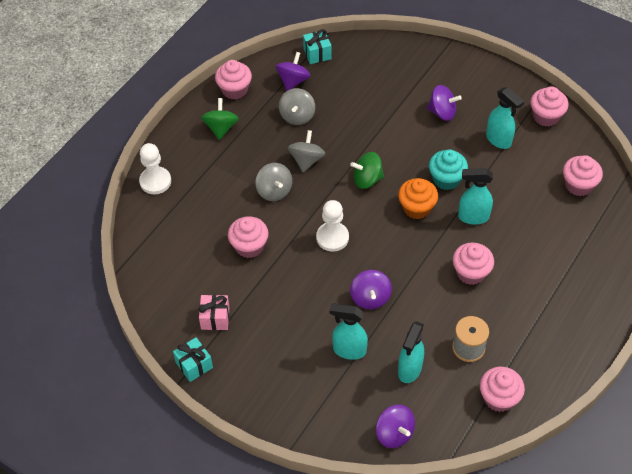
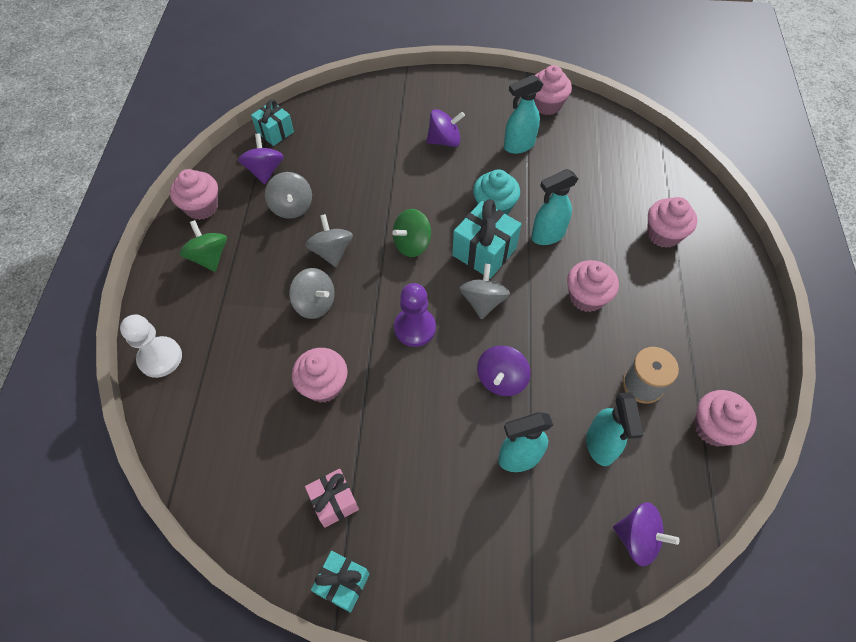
camera: 30 degrees left, 5 degrees up
(332, 237) = (415, 328): white pawn -> purple pawn
(370, 298) = (501, 379): purple spinning top -> purple spinning top turned 60 degrees clockwise
(392, 241) = (483, 301): none -> grey spinning top
(416, 208) = (484, 252): orange cupcake -> turquoise gift
(499, 140) = (518, 146): turquoise spray bottle -> turquoise spray bottle turned 135 degrees clockwise
(578, 185) = (623, 158): pink cupcake -> pink cupcake (663, 234)

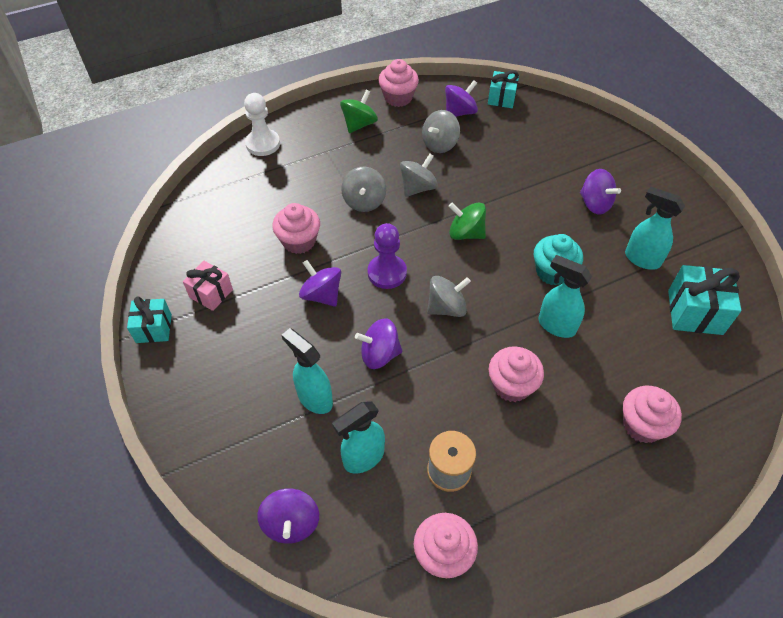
camera: 60 degrees right, 5 degrees down
(404, 396) = (322, 295): none -> purple spinning top
(484, 252) = (498, 286): turquoise gift -> turquoise gift (695, 312)
(546, 105) = (715, 259): pink cupcake -> none

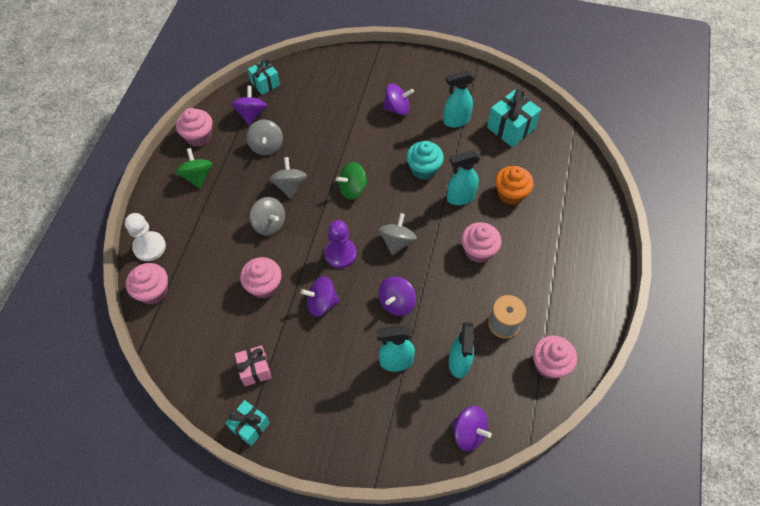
camera: 50 degrees left, 5 degrees up
(613, 368) = (510, 194): none -> orange cupcake
(642, 425) = (554, 210): pink cupcake -> pink cupcake (153, 291)

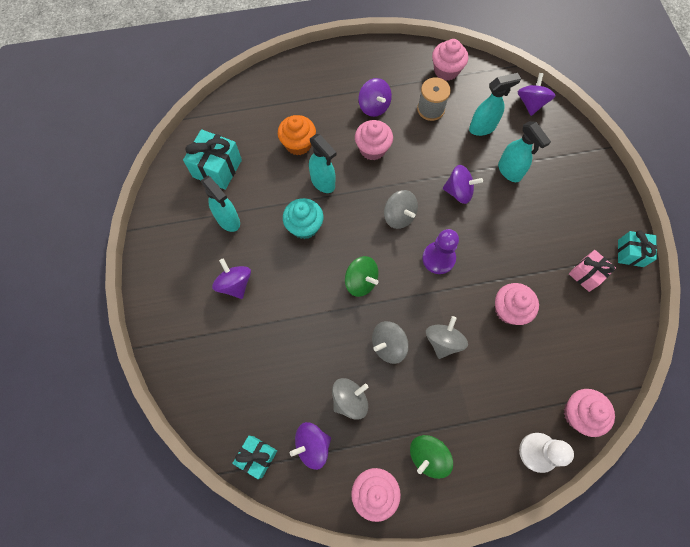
camera: 115 degrees left, 10 degrees up
(321, 303) = (495, 251): purple spinning top -> purple spinning top (374, 107)
(397, 242) = (399, 216): grey spinning top -> grey spinning top turned 120 degrees counterclockwise

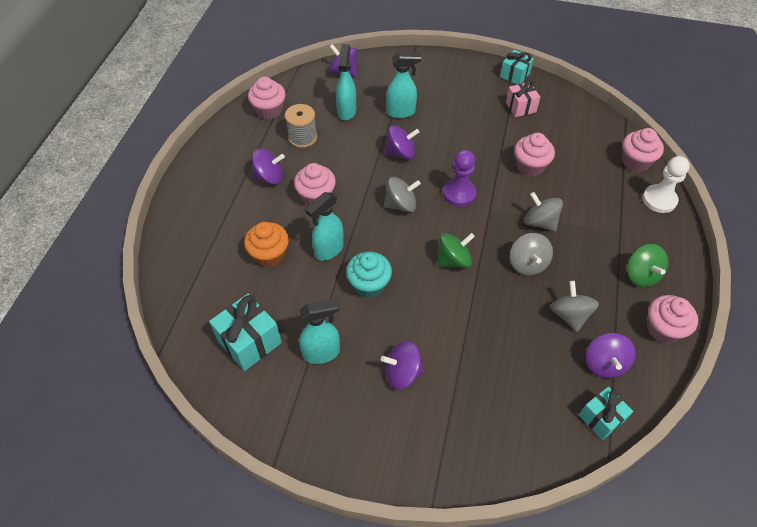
camera: 65 degrees left, 15 degrees down
(323, 183) = (328, 250): turquoise spray bottle -> turquoise spray bottle turned 150 degrees clockwise
(458, 192) = (400, 153): purple spinning top -> purple spinning top turned 45 degrees clockwise

